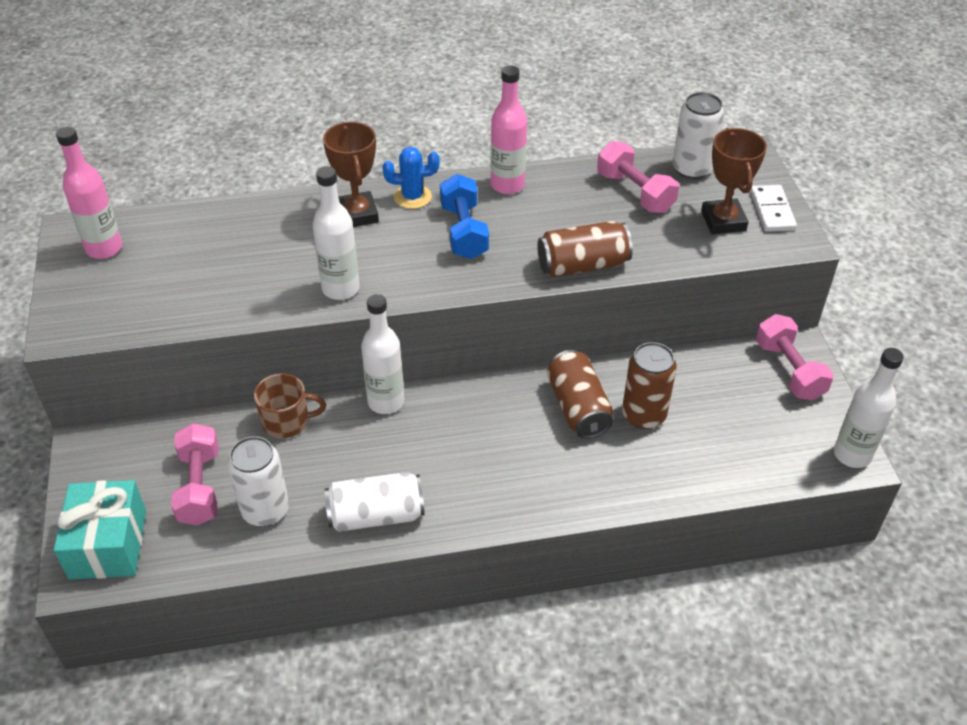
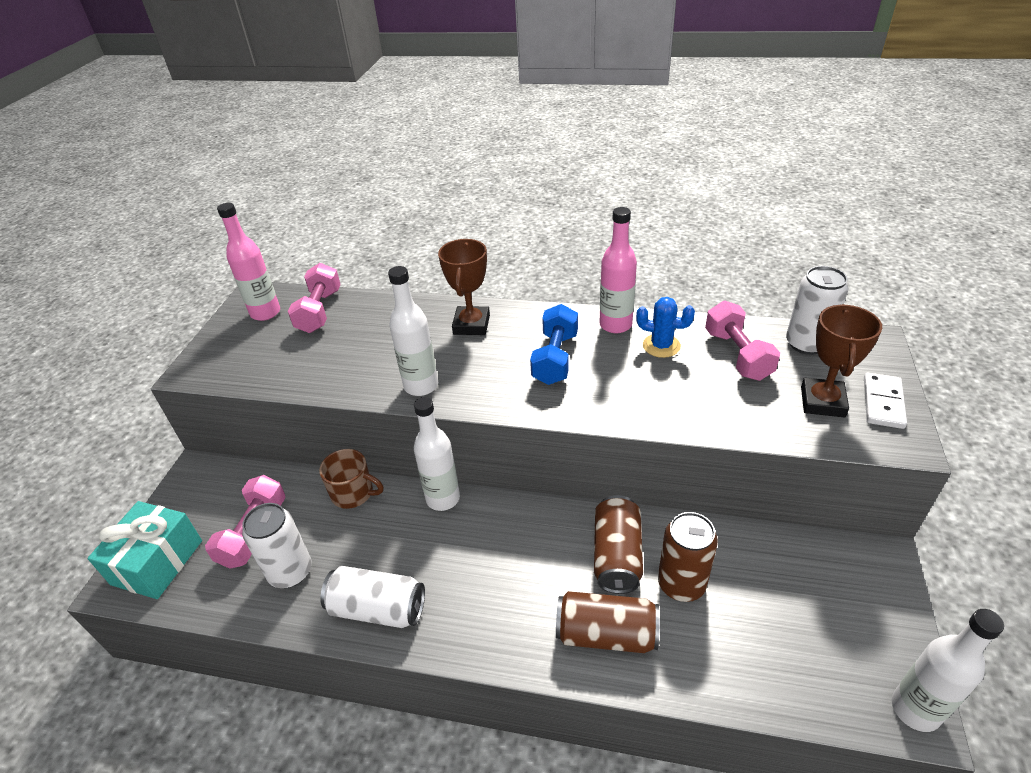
camera: 25 degrees right, 5 degrees down
(412, 197) = (526, 319): blue cactus -> blue cactus (661, 346)
(582, 265) = (653, 414): brown can -> brown can (606, 634)
(789, 370) = (864, 580): pink dumbbell -> pink dumbbell (319, 311)

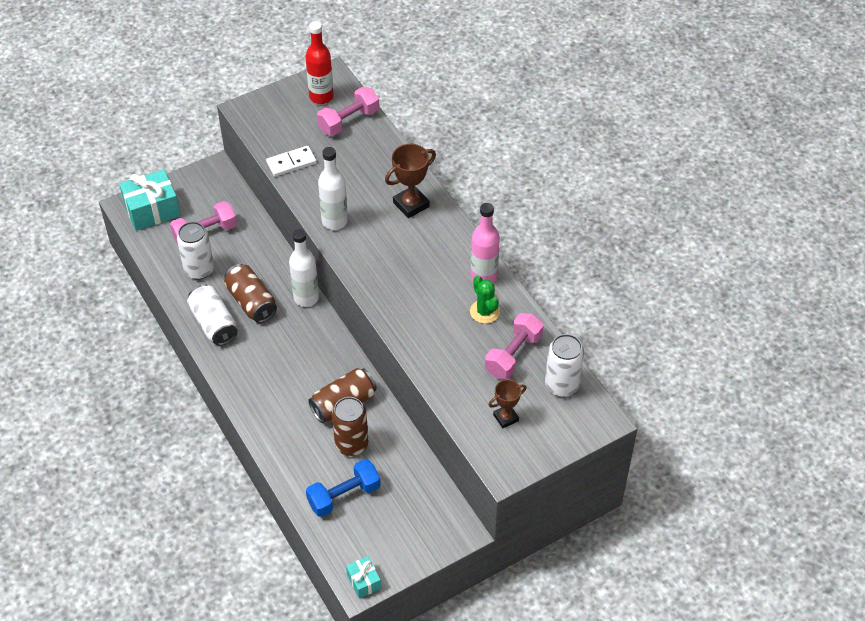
camera: 45 degrees right, 10 degrees up
(265, 313) = (321, 97): pink bottle -> red bottle
(353, 493) = (270, 254): brown mug -> none
(555, 358) = (420, 267): blue dumbbell -> blue dumbbell (344, 496)
(606, 634) = (288, 429): brown can -> brown can (251, 302)
(661, 346) = (484, 312): blue cactus -> green cactus
(822, 402) = (506, 418): brown trophy -> brown trophy, size x0.64
(883, 403) = (534, 448): white domino -> white domino (291, 163)
(915, 709) = (364, 581): white bottle -> turquoise gift

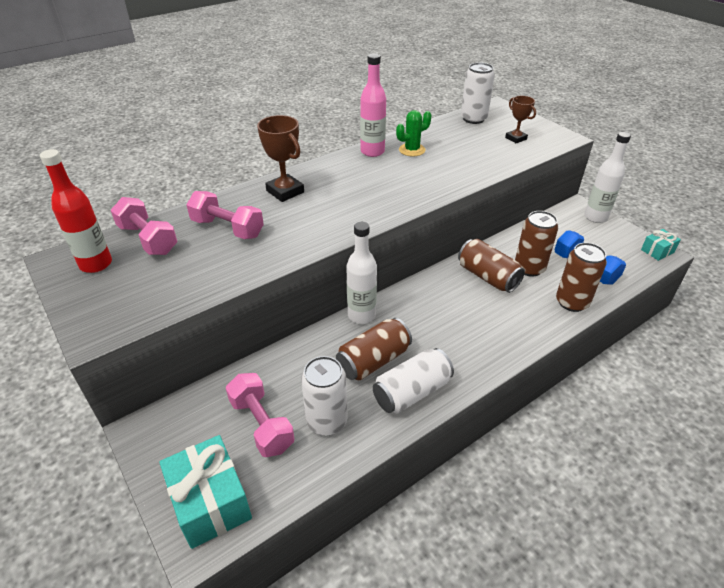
camera: 95 degrees left, 10 degrees down
(291, 163) = (211, 278): white domino -> none
(294, 467) = (572, 302): none -> brown can
(334, 221) = (309, 237): white bottle -> white bottle (595, 217)
(513, 355) = (453, 137): pink dumbbell -> pink dumbbell (227, 228)

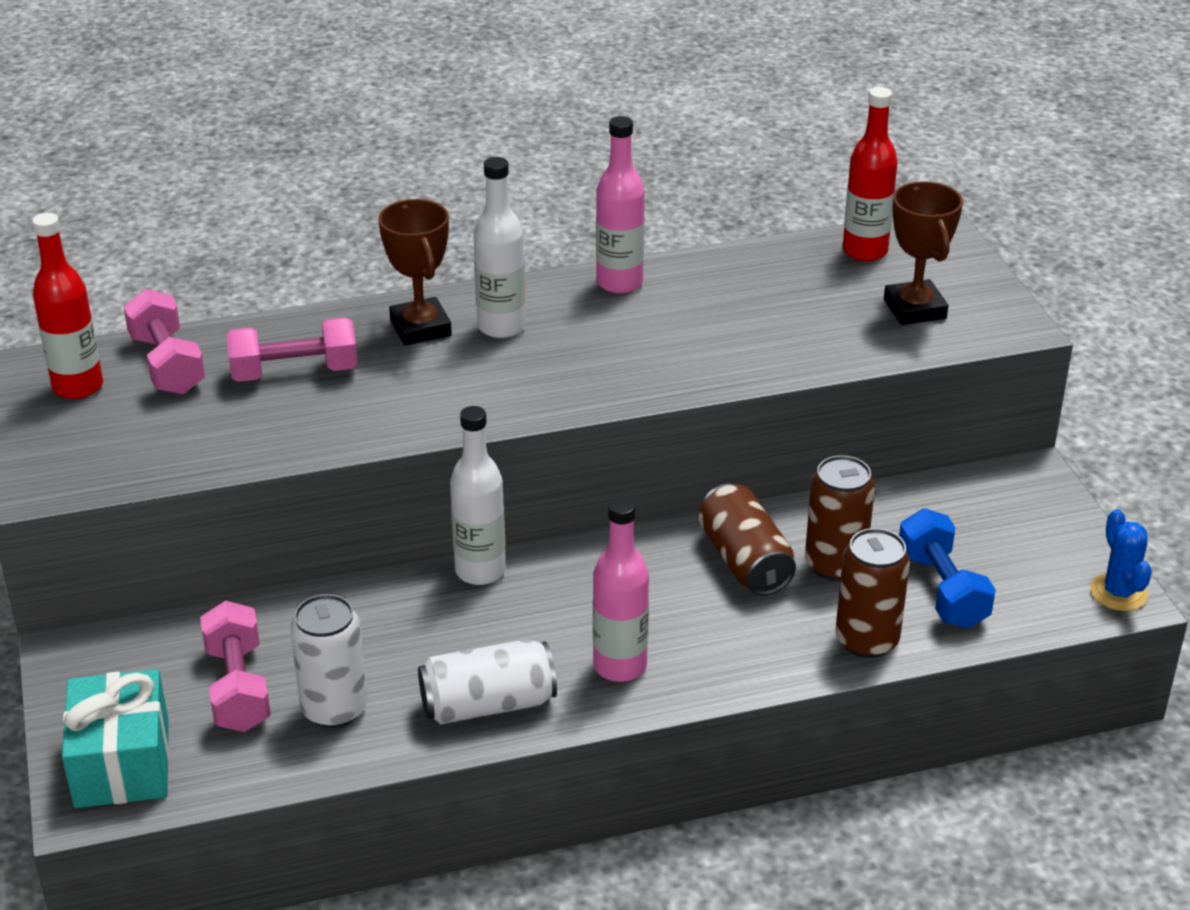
camera: 20 degrees right, 5 degrees down
(227, 228) = (294, 372): pink dumbbell -> pink dumbbell turned 60 degrees counterclockwise
(373, 361) = (457, 644): brown can -> none
(412, 150) = (694, 294): green cactus -> none
(466, 349) = (620, 666): none -> pink bottle
(473, 119) = (865, 251): white can -> red bottle
(516, 138) = (915, 309): brown trophy -> brown trophy, size x1.57
(595, 217) = (1049, 501): white bottle -> white bottle (501, 327)
(657, 251) = (1118, 592): turquoise gift -> blue cactus

